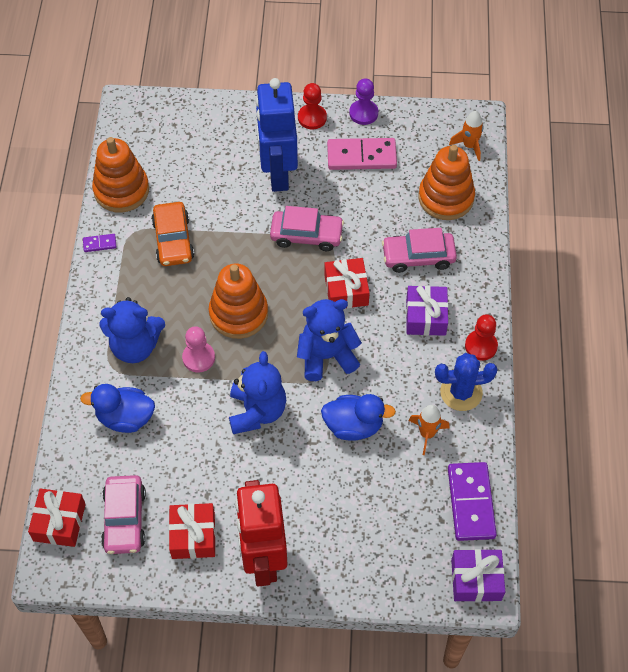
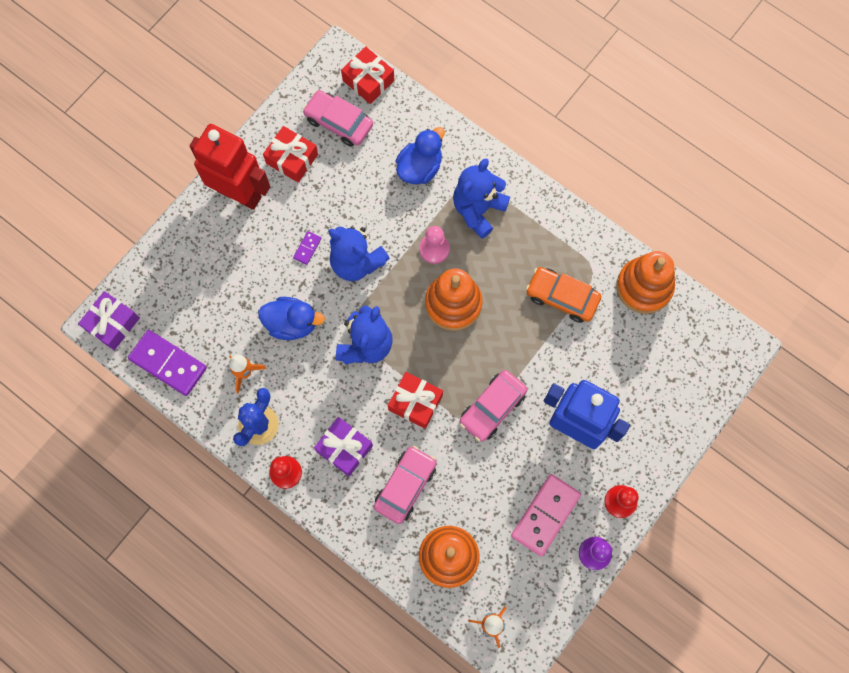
camera: 125 degrees right, 15 degrees up
(99, 244) = (597, 238): purple domino -> purple domino (307, 248)
(353, 426) = (292, 323): blue duck -> blue duck turned 120 degrees counterclockwise

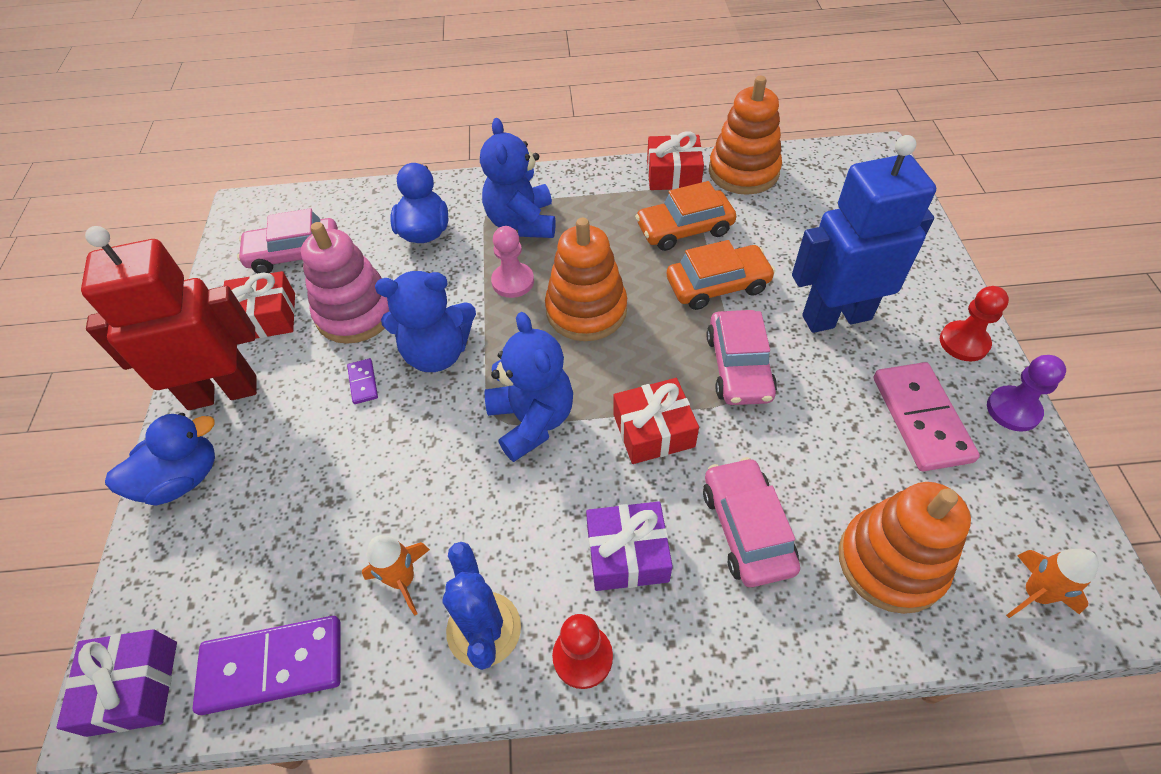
camera: 40 degrees left, 20 degrees down
(292, 323) = (416, 471): blue duck -> blue duck (182, 479)
(338, 197) = (356, 313): none -> pink stacking toy
(368, 80) = (297, 204): red gift -> red gift (673, 174)
(537, 351) = (717, 285): none -> orange car

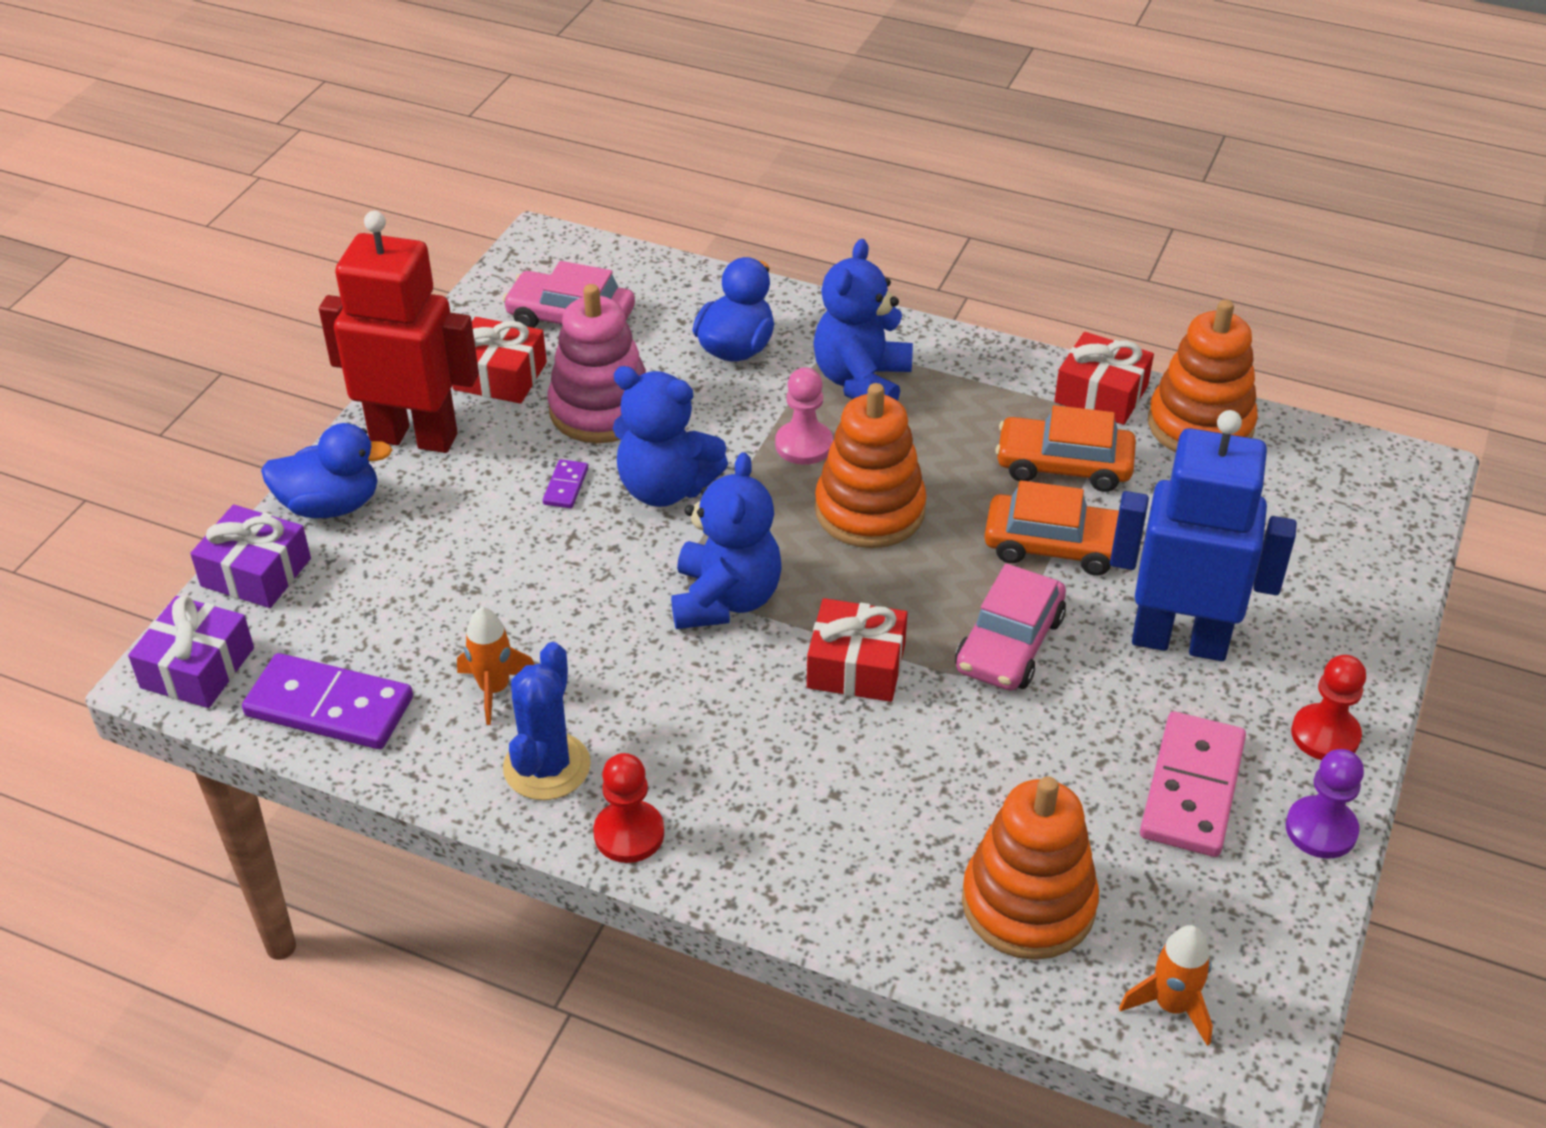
camera: 25 degrees right, 10 degrees down
(627, 554) = (739, 767): purple gift -> purple gift (256, 572)
(746, 528) = (888, 802): pink car -> none

